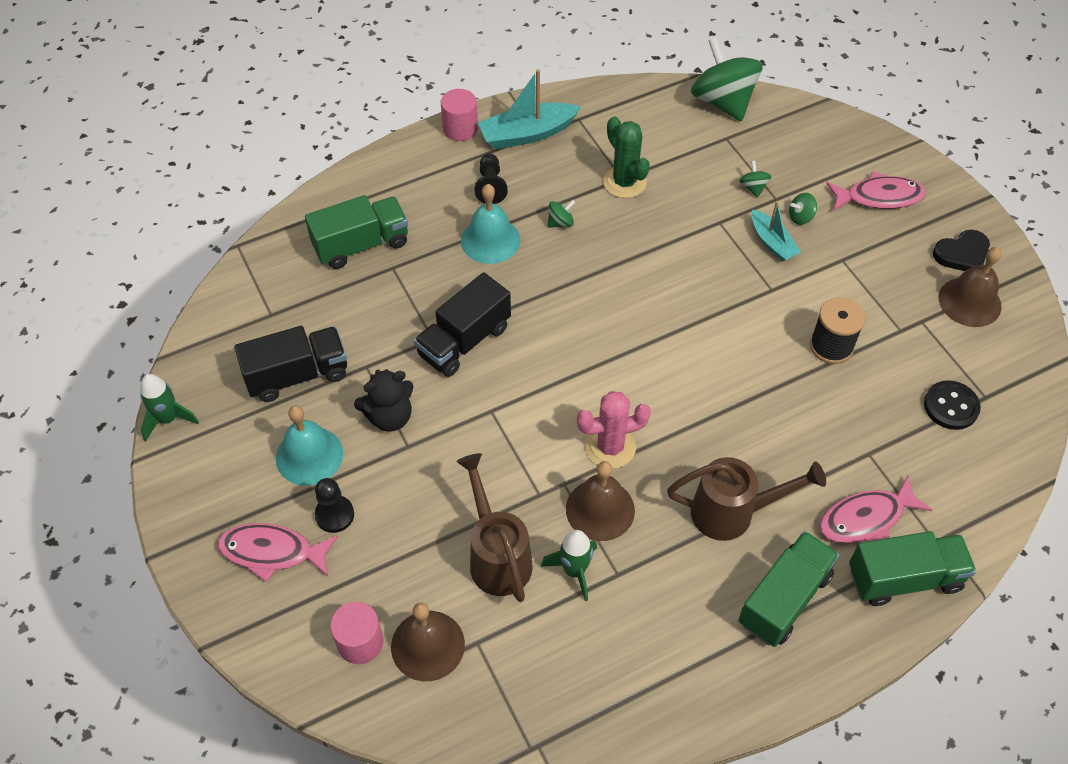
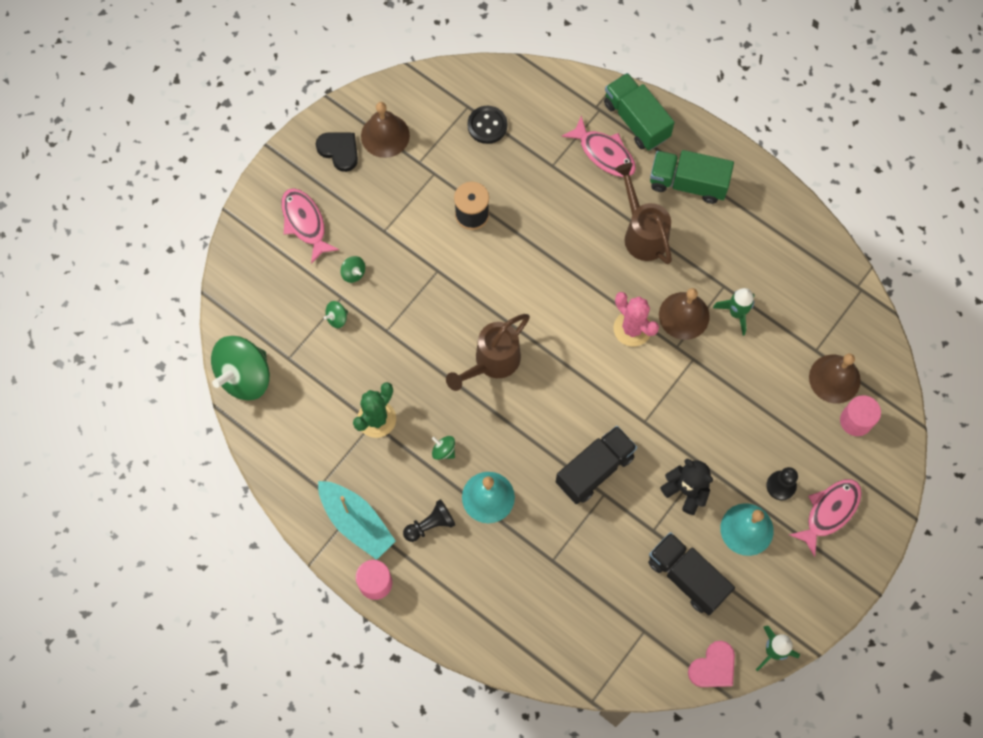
camera: 115 degrees left, 15 degrees up
(193, 358) = (713, 667): none -> pink heart
(272, 552) = (829, 512): pink fish -> pink fish turned 120 degrees counterclockwise
(361, 245) = (542, 598): green truck -> none
(464, 341) = (595, 469): black truck -> black truck turned 60 degrees counterclockwise
(497, 556) = (752, 365): brown watering can -> brown watering can (492, 362)
(772, 242) = (390, 285): turquoise boat -> none

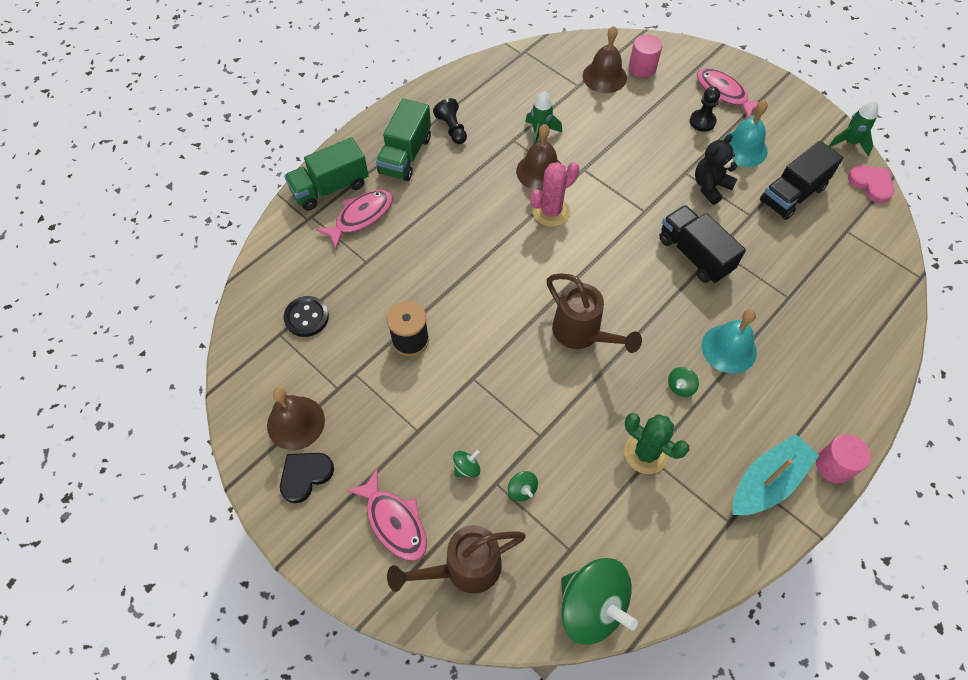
camera: 85 degrees left, 10 degrees down
(305, 223) = (394, 521): pink fish -> pink fish turned 105 degrees counterclockwise
(430, 524) = (763, 405): black pawn -> black pawn (452, 129)
(642, 233) = (452, 194): brown watering can -> brown watering can (464, 568)

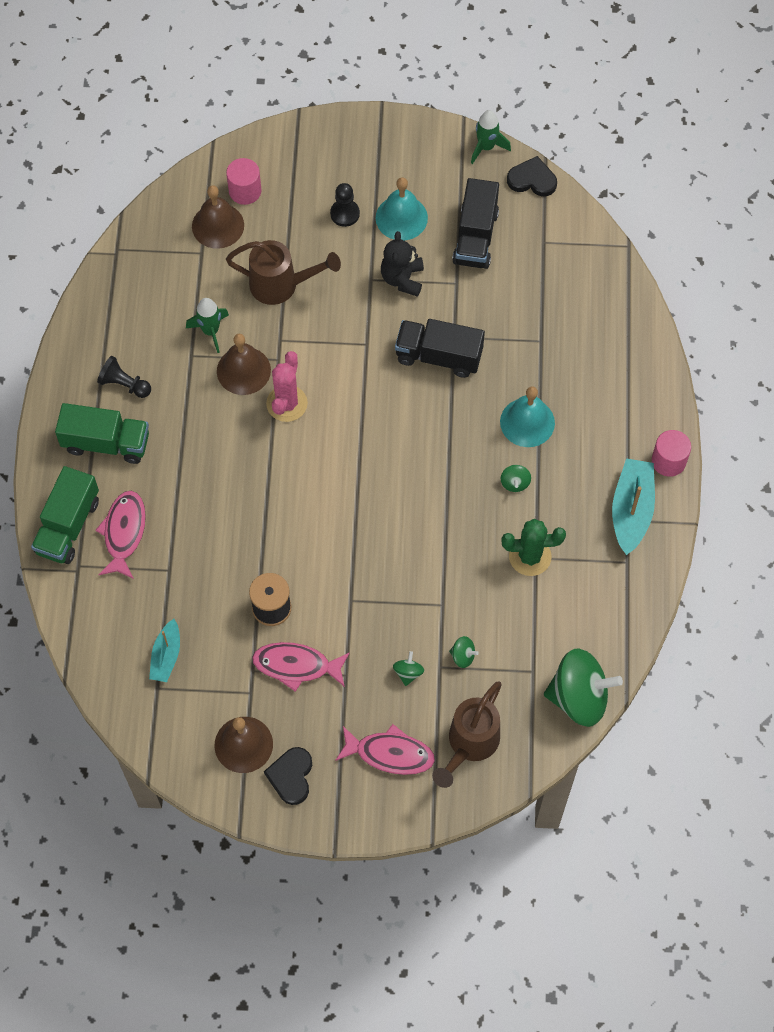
camera: 40 degrees left, 5 degrees up
(306, 317) = (166, 656): black button -> turquoise boat
(405, 155) = (106, 443): green truck -> green truck turned 60 degrees counterclockwise
(582, 334) = (405, 496): brown watering can -> brown watering can (281, 285)
(723, 93) = (340, 168): pink fish -> pink fish (296, 666)
(871, 184) = (532, 179): pink heart -> black heart

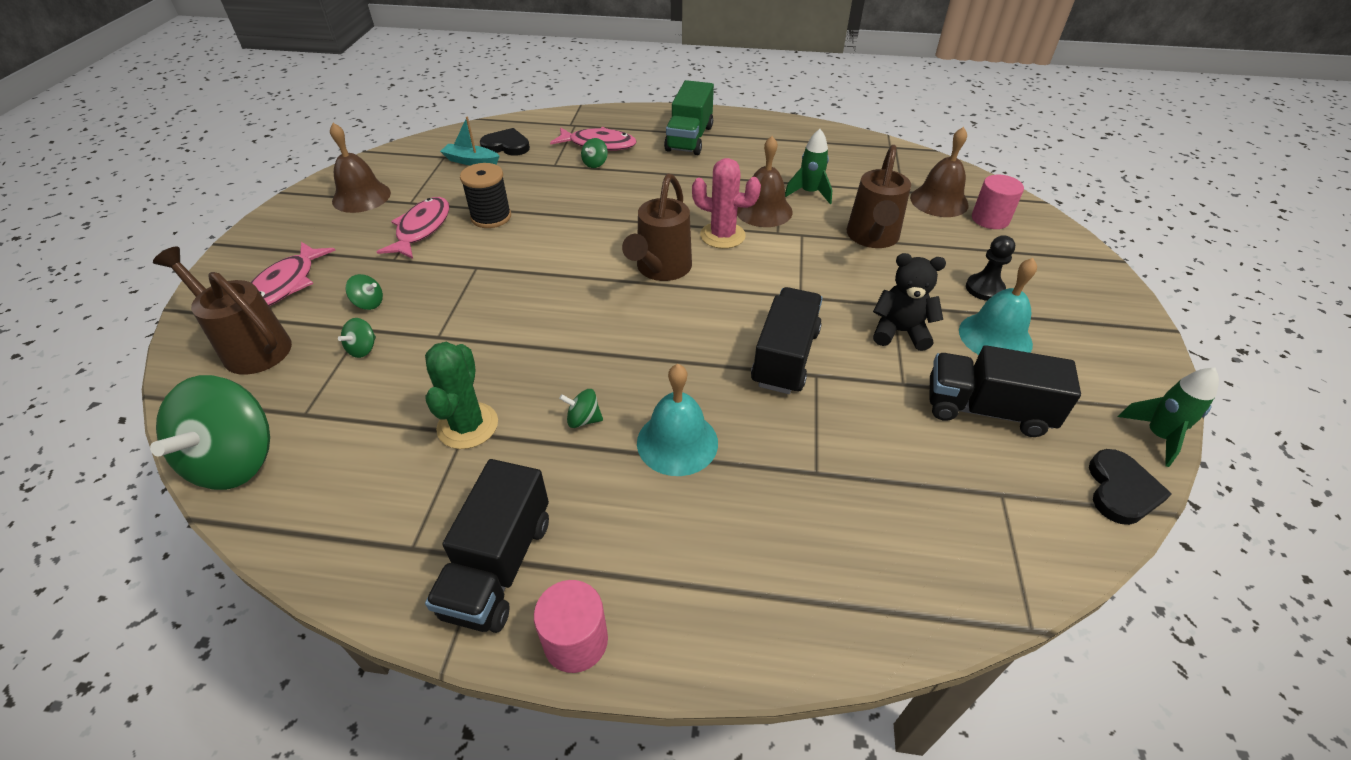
camera: 95 degrees right, 20 degrees down
(68, 526) = (612, 121): green truck -> none
(124, 384) = (749, 148): black pawn -> none
(165, 530) = (595, 163): none -> green spinning top
(291, 776) = (310, 221): black heart -> black heart (506, 146)
(341, 450) = (660, 269): none -> brown watering can
(631, 510) = (498, 566): turquoise boat -> black truck

